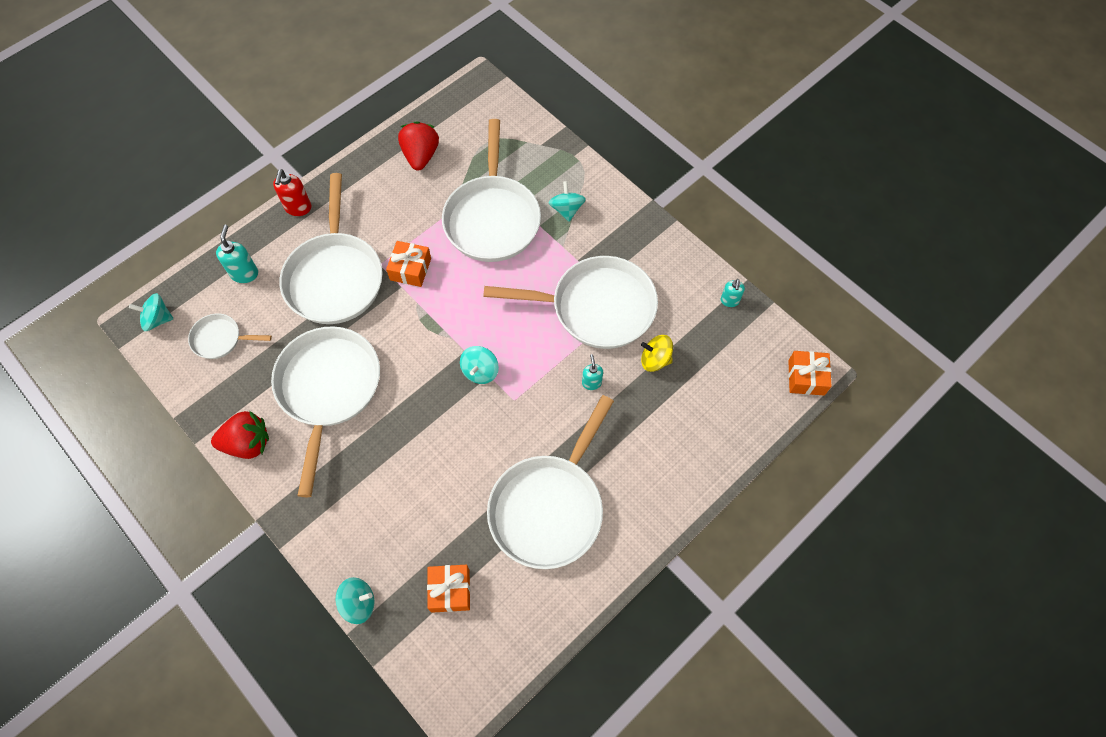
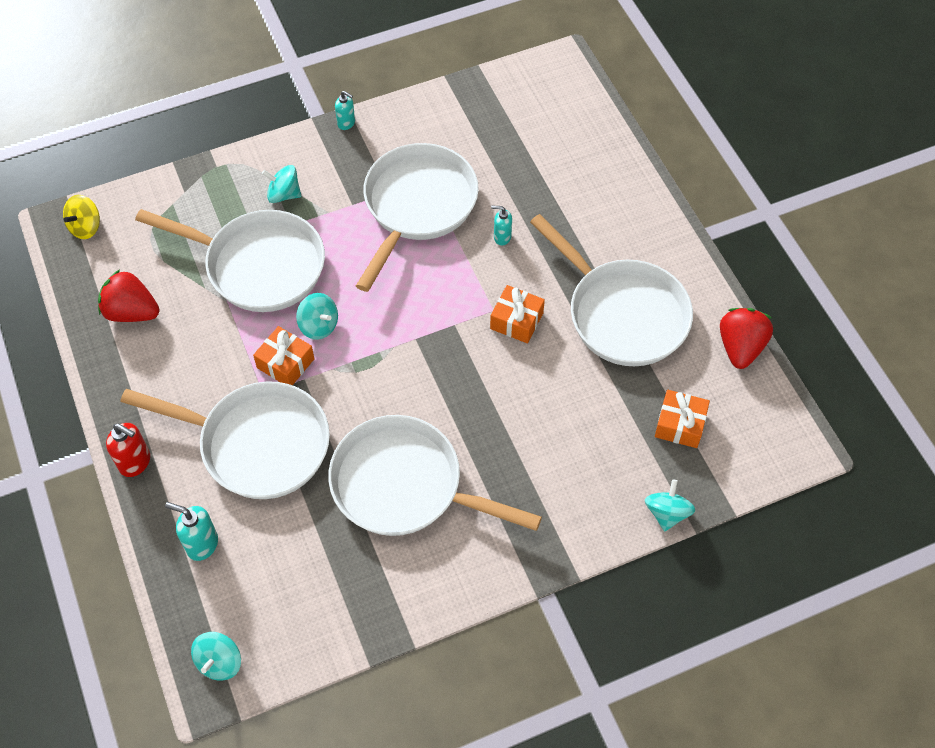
camera: 70 degrees left, 5 degrees down
(220, 339) = (284, 591): white pan -> none
(248, 443) = (439, 587): red strawberry -> red strawberry (740, 347)
(480, 371) = (446, 331): turquoise spinning top -> turquoise spinning top (319, 325)
(655, 360) = (499, 177): yellow spinning top -> yellow spinning top (86, 227)
(729, 301) = (461, 97): turquoise soap dispenser -> turquoise soap dispenser (346, 123)
(806, 377) = (567, 70): orange gift -> orange gift (516, 321)

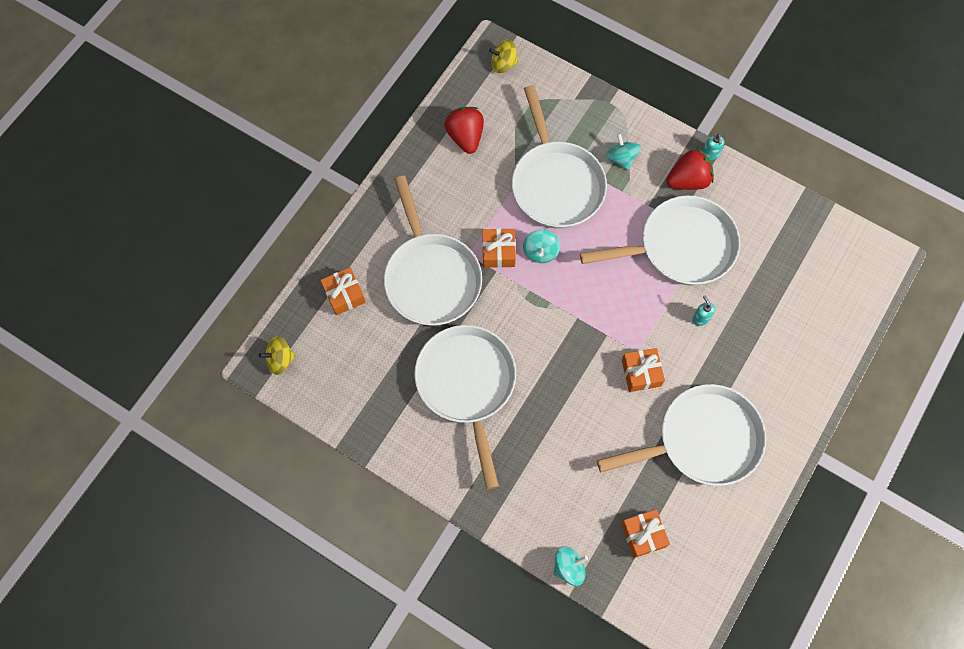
camera: 55 degrees right, 10 degrees up
(135, 462) = (369, 217): red soap dispenser -> none
(202, 544) = (344, 295): turquoise soap dispenser -> orange gift
(219, 662) = (280, 360): turquoise spinning top -> yellow spinning top
(622, 314) = (702, 440): white pan -> white pan turned 120 degrees counterclockwise
(740, 347) = (739, 540): red strawberry -> red strawberry (688, 180)

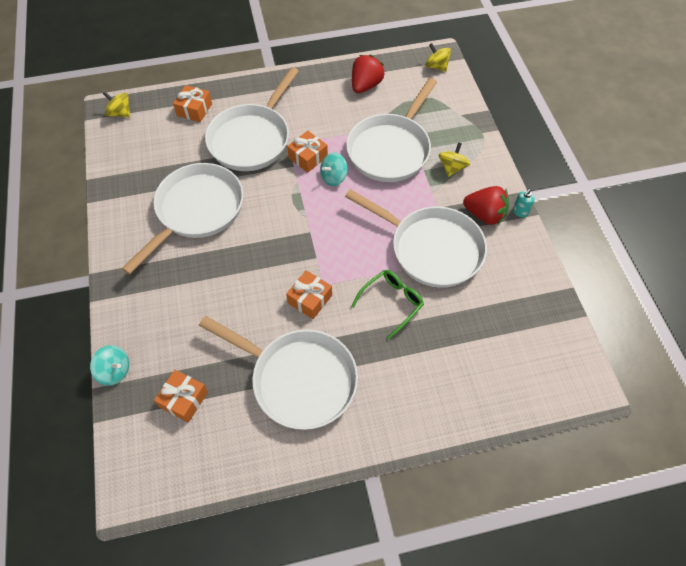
camera: 45 degrees right, 10 degrees down
(621, 158) = (452, 168): turquoise spinning top -> yellow spinning top
(700, 318) = (392, 302): turquoise soap dispenser -> green glasses

